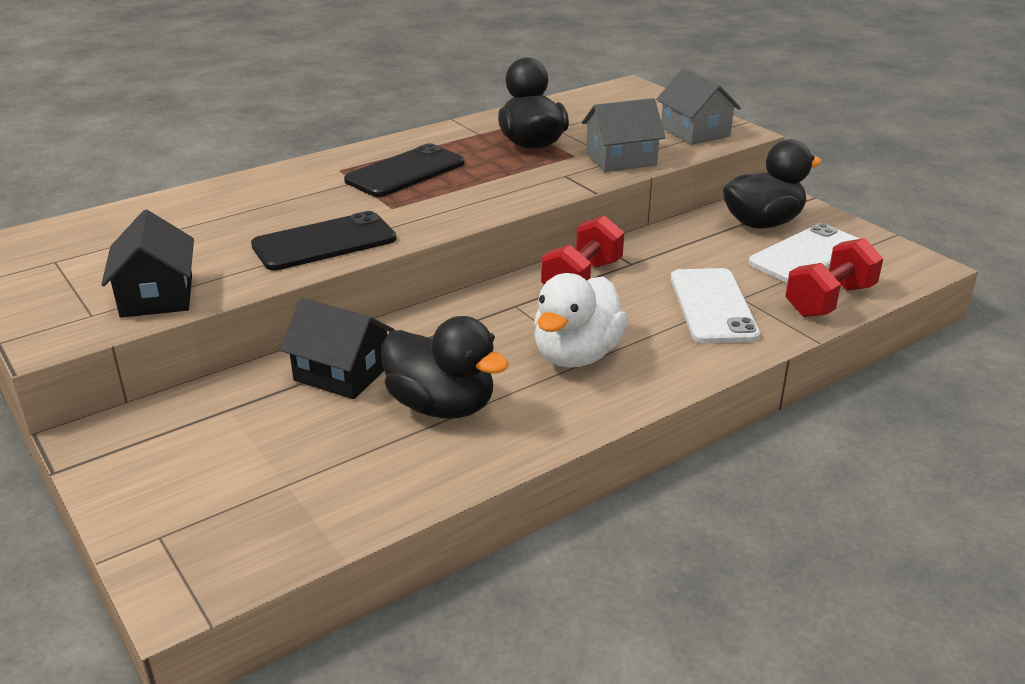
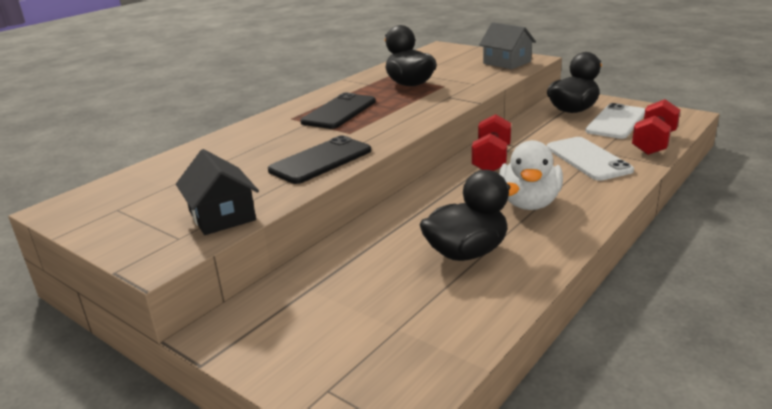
camera: 15 degrees left, 5 degrees down
(342, 373) = (376, 247): black house -> none
(441, 406) = (466, 252): black duck -> black duck turned 45 degrees counterclockwise
(621, 159) = (476, 83): grey house -> none

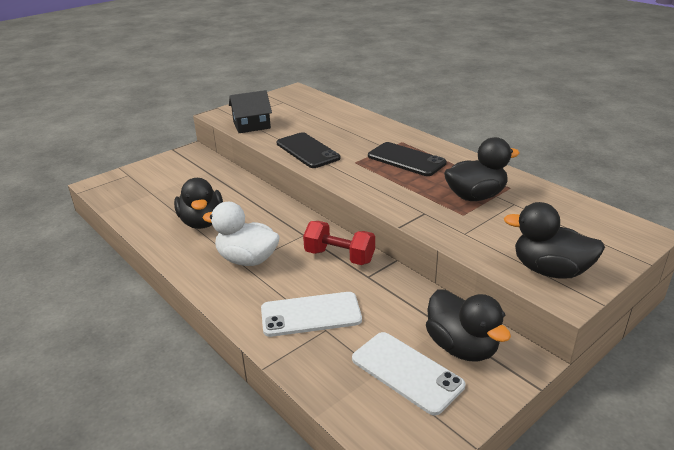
camera: 100 degrees right, 5 degrees up
(506, 62) = (550, 270): grey house -> black duck
(654, 143) = (326, 379): red dumbbell -> none

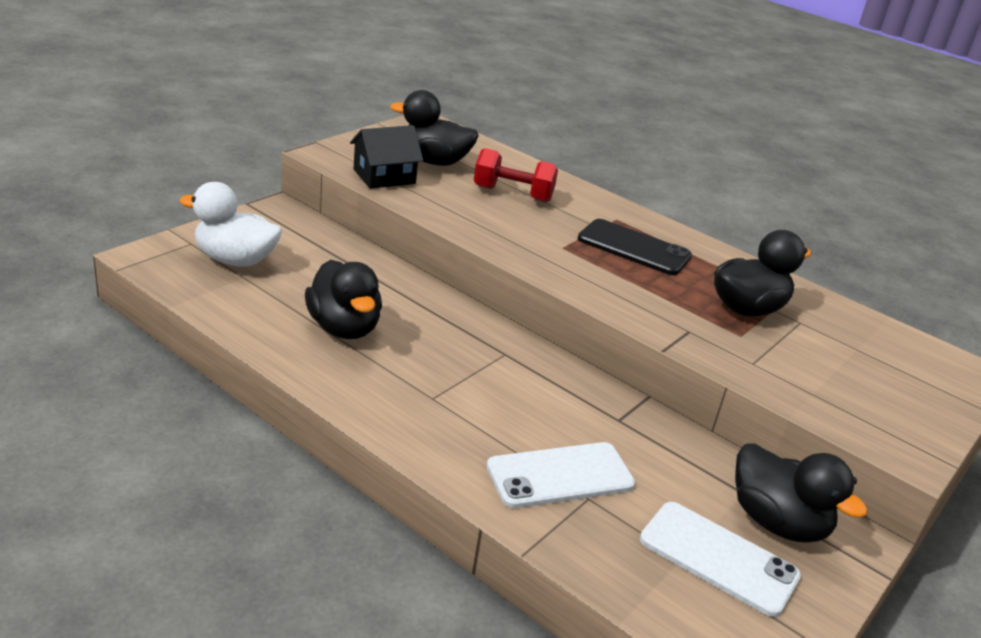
camera: 15 degrees left, 0 degrees up
(247, 259) = (436, 390): white duck -> white duck (235, 260)
(307, 151) = (487, 224): black phone -> none
(339, 257) = (569, 389): red dumbbell -> red dumbbell (512, 194)
(550, 270) = (878, 419): black duck -> black duck (434, 161)

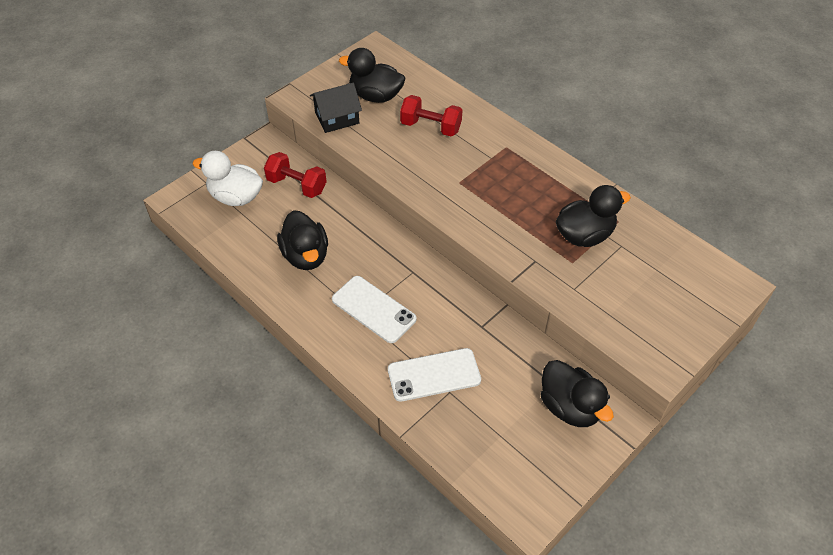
camera: 10 degrees right, 20 degrees up
(325, 254) = (297, 185): none -> red dumbbell
(634, 248) = (513, 178): black phone -> none
(718, 558) = (524, 435): white phone -> white phone (374, 309)

